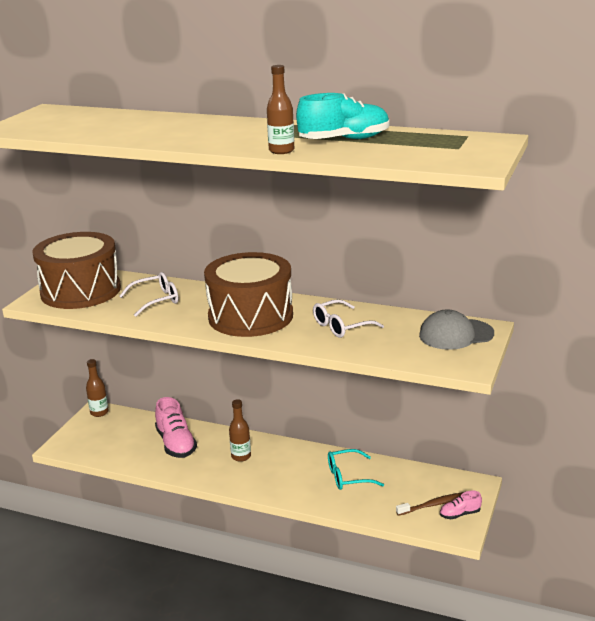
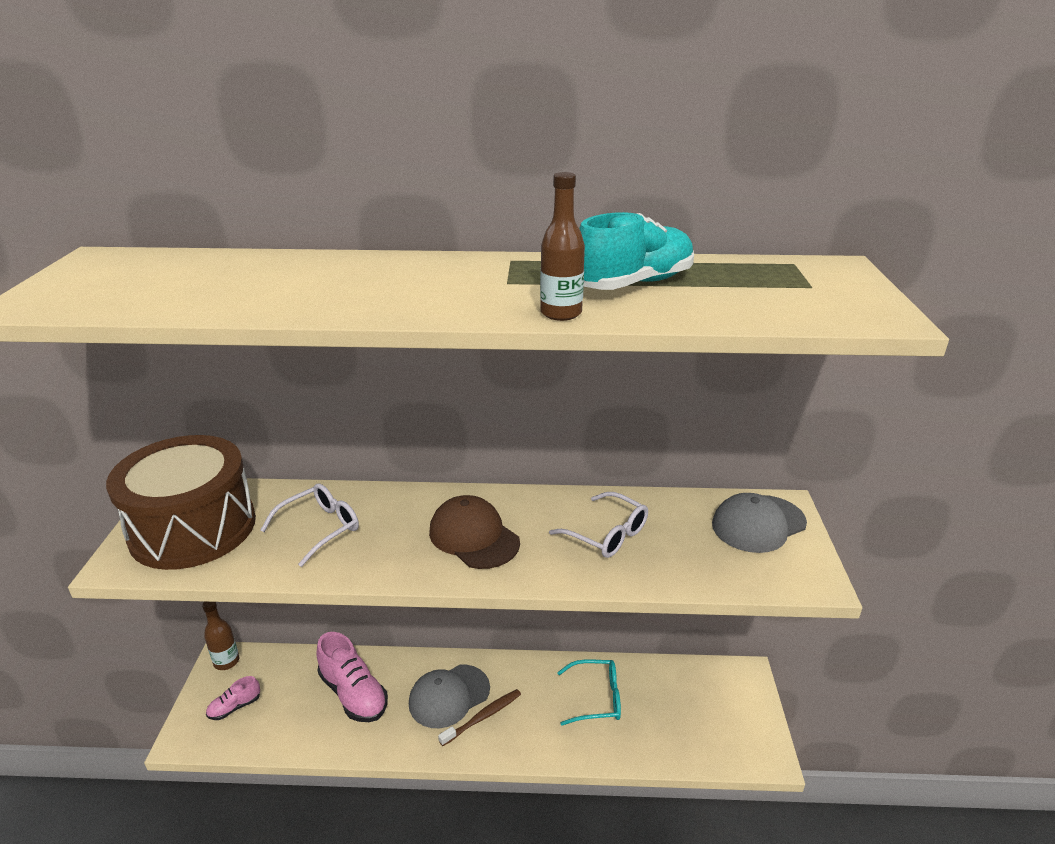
camera: 20 degrees left, 5 degrees up
(241, 456) = (449, 696): brown bottle -> grey cap
(250, 316) = (473, 537): brown drum -> brown cap
(341, 326) = (607, 534): white glasses -> white glasses turned 90 degrees counterclockwise
(348, 476) = (596, 698): turquoise glasses -> turquoise glasses turned 150 degrees counterclockwise
(434, 505) = (716, 719): brown toothbrush -> brown toothbrush (483, 717)
(460, 514) = (753, 727): pink shoe -> pink shoe (235, 707)

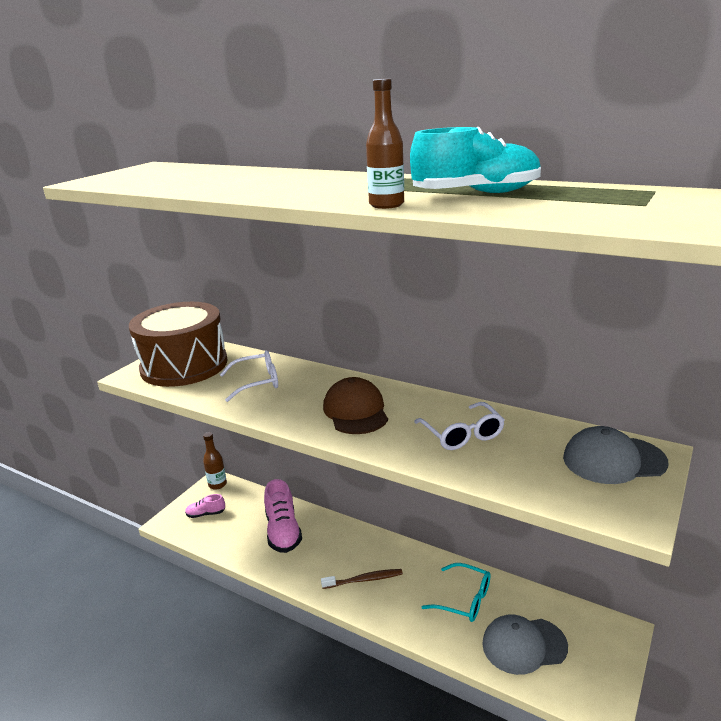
camera: 30 degrees right, 5 degrees down
(449, 696) = (348, 556): grey cap -> grey cap (524, 645)

